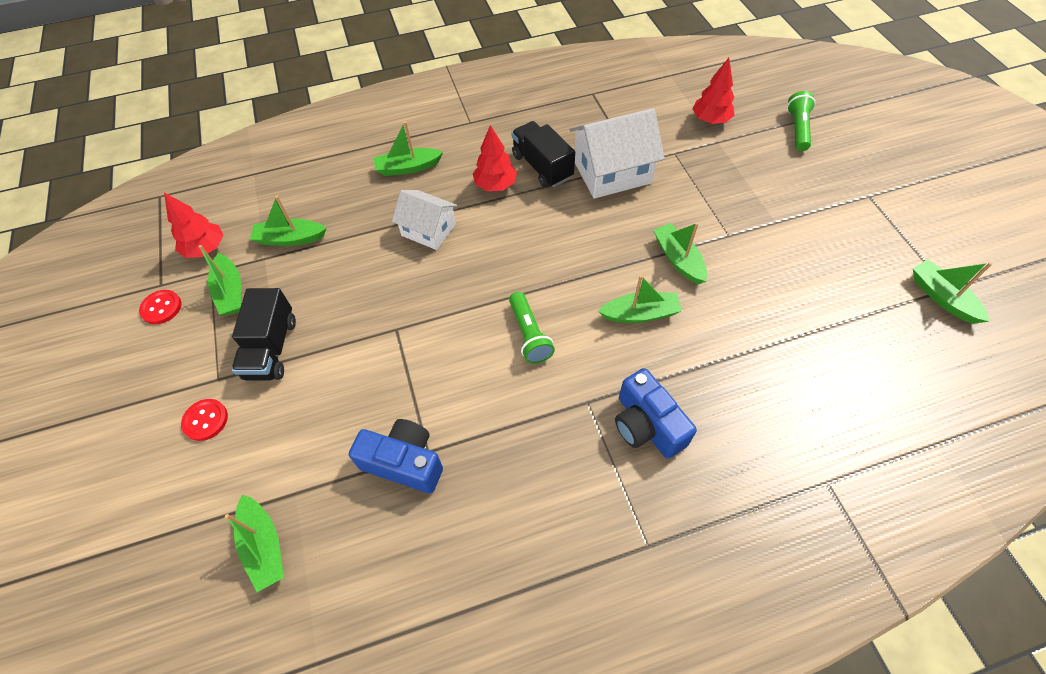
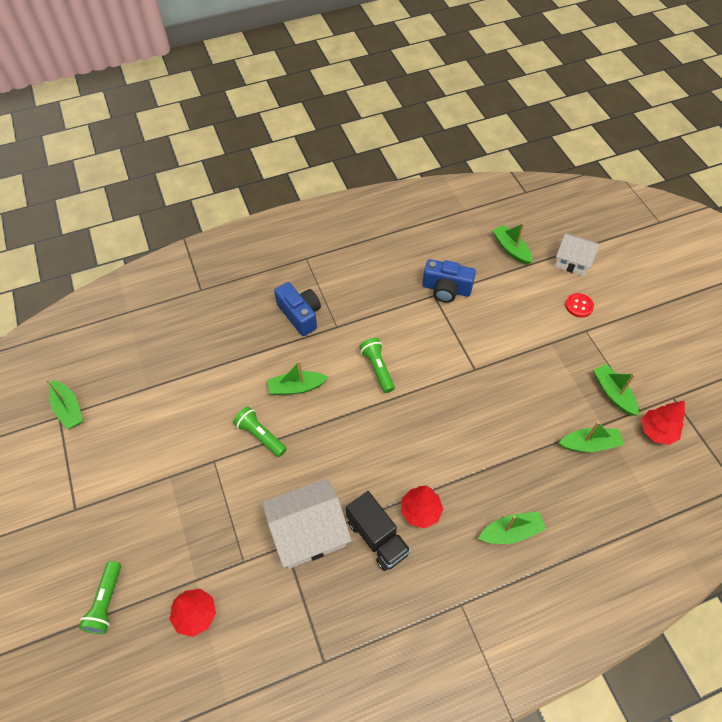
camera: 175 degrees right, 0 degrees up
(161, 308) = (659, 378): red button -> none
(271, 348) = (559, 352): black truck -> none
(428, 230) = (472, 457): white house -> white house (572, 261)
(678, 259) = (260, 435): green boat -> green flashlight

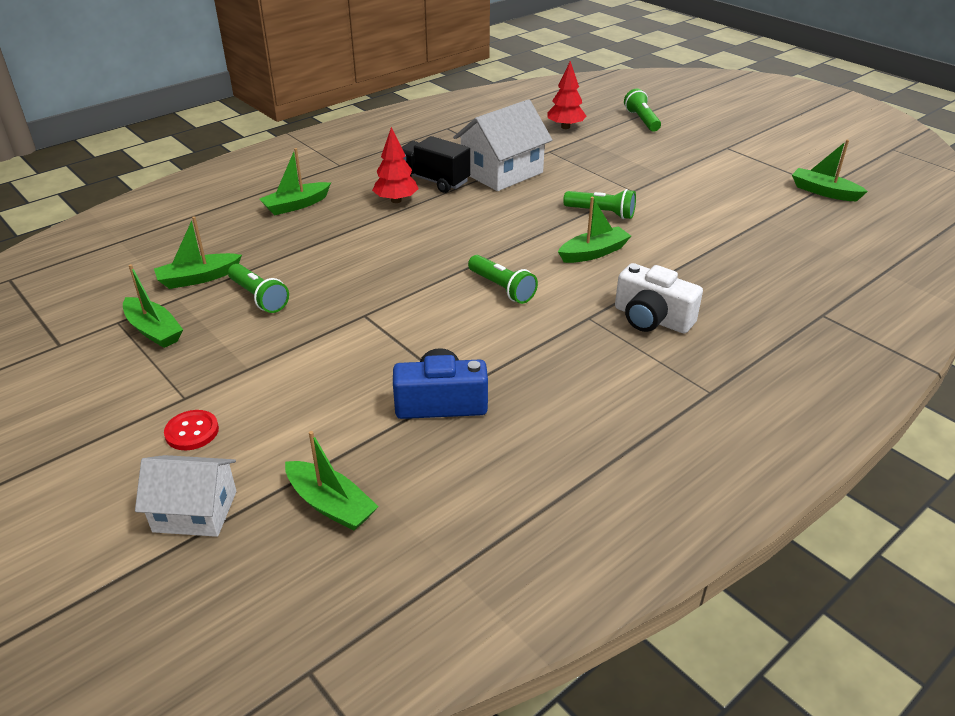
camera: 160 degrees right, 20 degrees down
(300, 315) = (652, 318): blue camera -> white camera
(544, 407) = (259, 297): none -> green flashlight
(657, 431) = (99, 306): red tree -> none

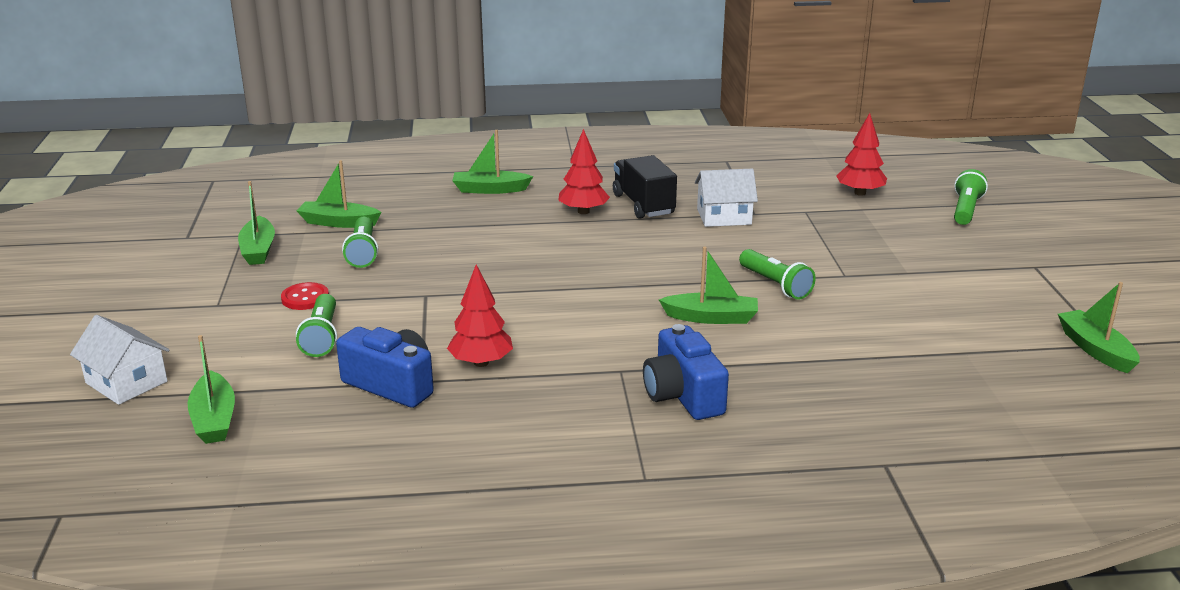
camera: 35 degrees right, 10 degrees down
(192, 432) = (192, 330): red button -> red button (305, 298)
(484, 354) = (481, 362): none -> red tree
(502, 172) = (724, 217): white house -> white house, size x0.64
(502, 288) = (574, 316): green flashlight -> green flashlight (321, 337)
(652, 318) = (683, 395): white camera -> blue camera

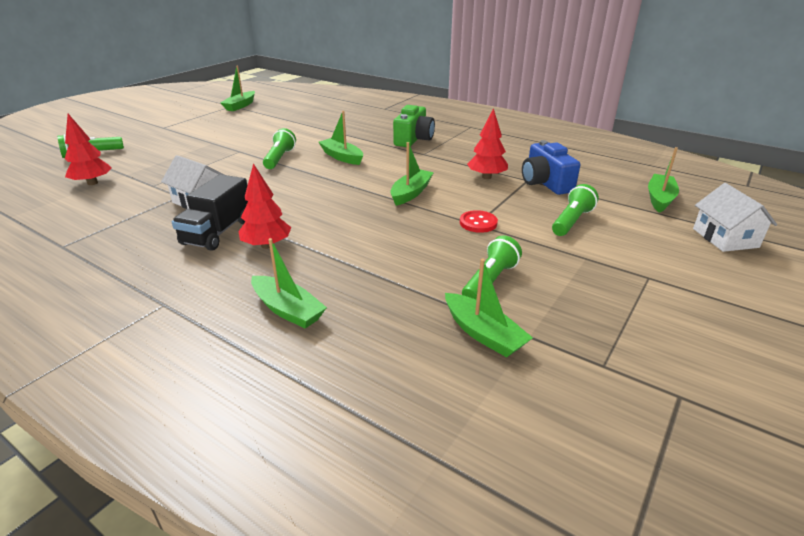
camera: 140 degrees left, 5 degrees up
(258, 250) = (592, 330): green boat -> green boat (411, 193)
(305, 298) = (569, 254): red button -> red button (478, 223)
(683, 395) = (413, 139): blue camera -> green camera

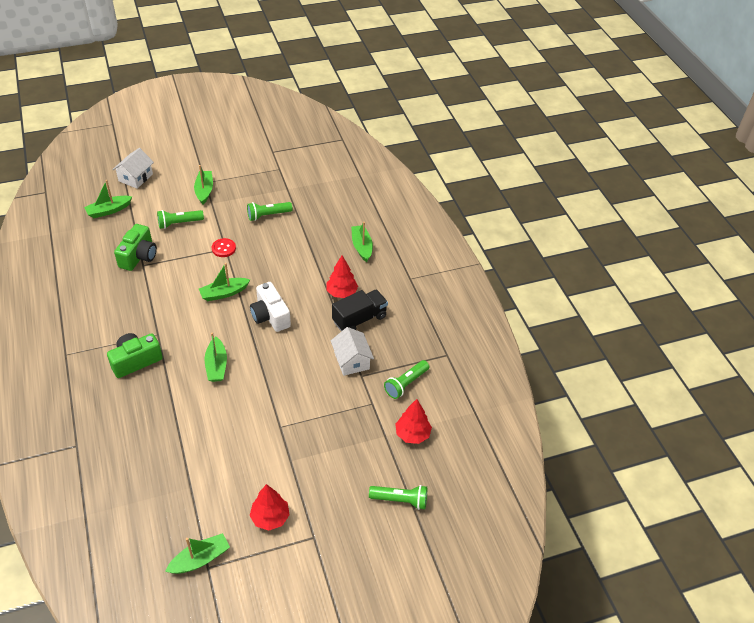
camera: 145 degrees left, 15 degrees up
(280, 158) = (260, 392): green flashlight -> green flashlight (406, 384)
(334, 197) = (270, 316): none -> white camera
(483, 334) = (301, 198): green boat -> green boat (204, 191)
(486, 177) = (160, 282): red tree -> red tree (270, 517)
(545, 183) = (139, 256): blue camera -> green camera

